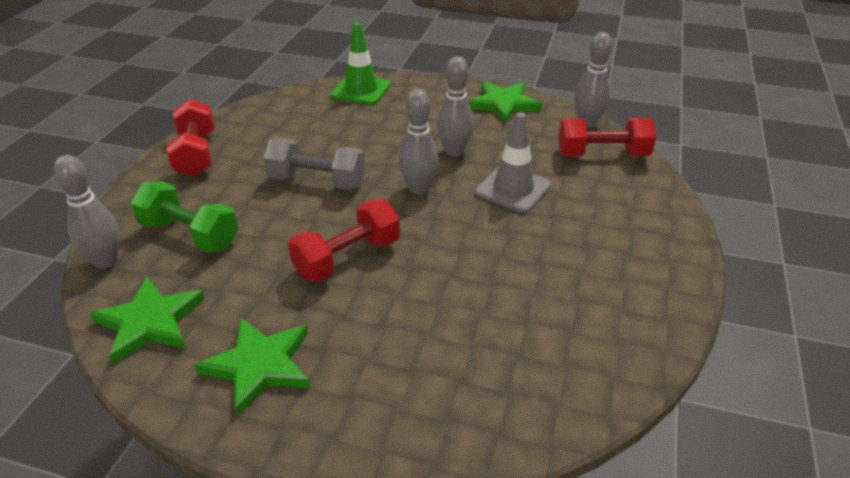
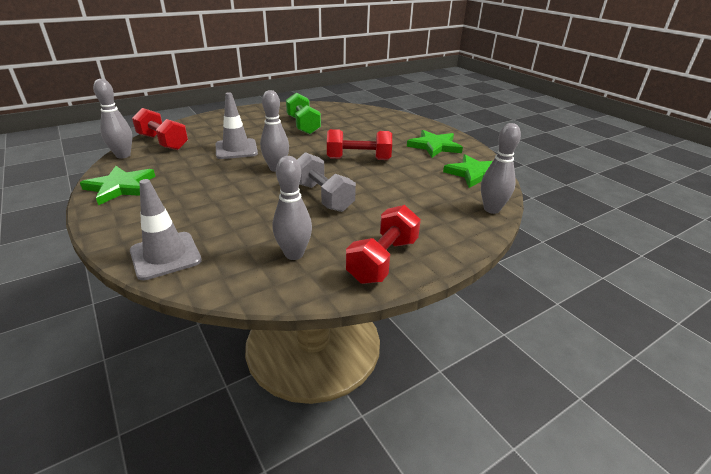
camera: 140 degrees left, 5 degrees down
(190, 234) = (431, 202): green dumbbell -> green dumbbell (303, 125)
(361, 90) = (165, 255): green traffic cone -> grey traffic cone
(454, 152) = (219, 176): grey bowling pin -> grey bowling pin (294, 254)

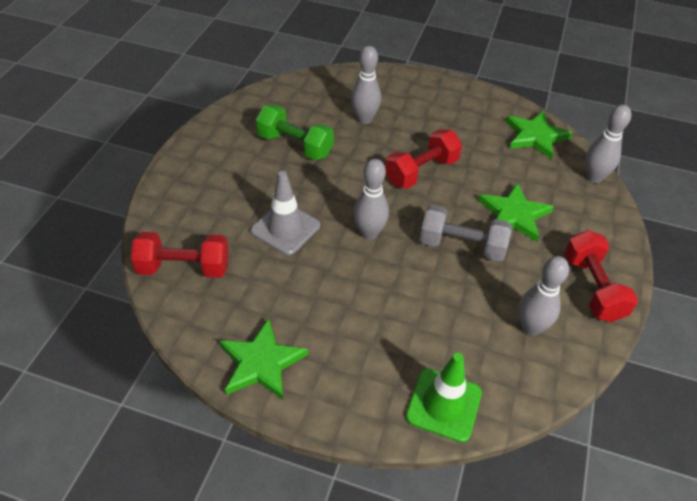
camera: 40 degrees left, 15 degrees up
(123, 155) = (176, 318): grey bowling pin -> grey bowling pin (364, 119)
(165, 255) = (444, 404): grey traffic cone -> green traffic cone
(434, 146) = (459, 111): green star -> green star (514, 214)

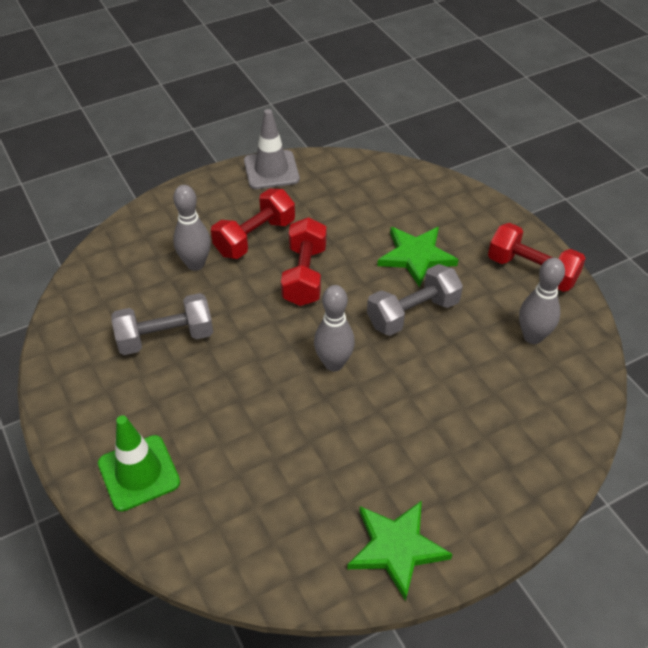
camera: 45 degrees left, 0 degrees up
(184, 268) = (222, 536): red dumbbell -> red dumbbell (255, 237)
(285, 228) = (261, 420): grey traffic cone -> grey traffic cone (271, 170)
(295, 145) = (165, 338): green dumbbell -> grey dumbbell
(444, 404) = (553, 447): green traffic cone -> green traffic cone (139, 473)
(535, 136) = (350, 177): green star -> none
(593, 178) = (431, 181): grey bowling pin -> none

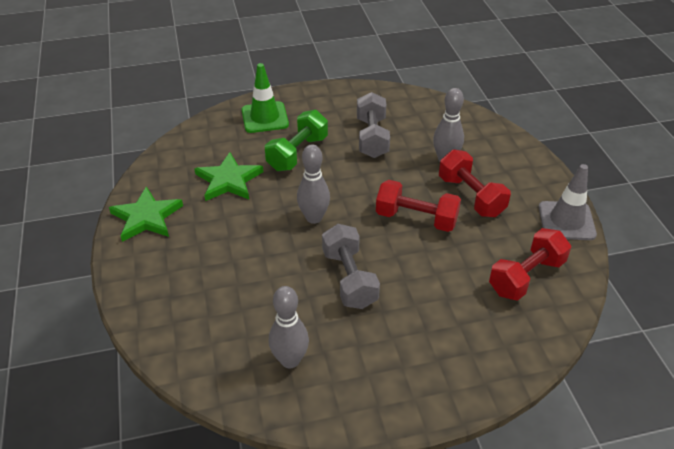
camera: 105 degrees right, 5 degrees down
(216, 410) = (297, 153): none -> green dumbbell
(416, 256) = (422, 300): green star -> green star (229, 180)
(531, 271) = (376, 392): red dumbbell -> red dumbbell (526, 276)

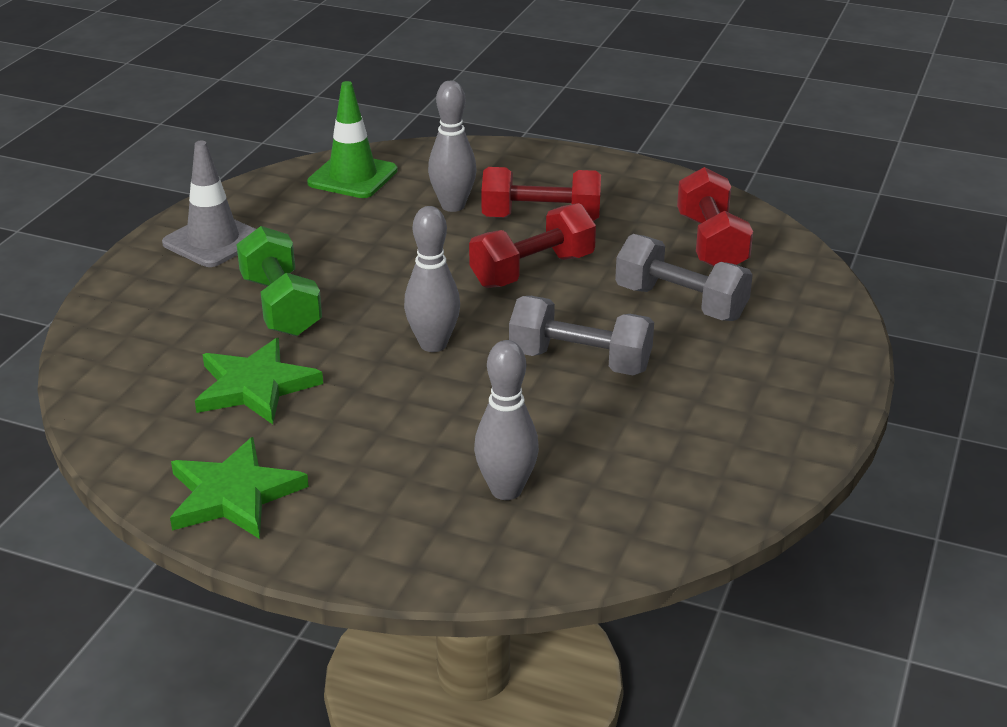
camera: 55 degrees left, 10 degrees down
(265, 117) = (156, 302): green traffic cone -> green traffic cone (352, 177)
(290, 360) = (671, 462): grey bowling pin -> grey bowling pin (506, 490)
(372, 138) = (334, 237): grey dumbbell -> grey dumbbell (680, 303)
(566, 221) = (655, 181): grey traffic cone -> grey traffic cone (213, 241)

